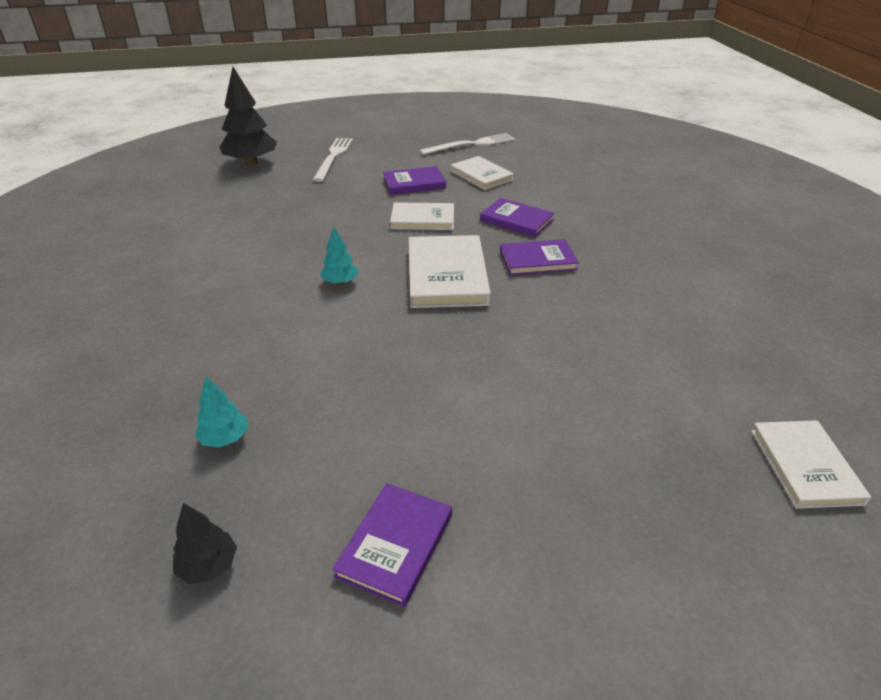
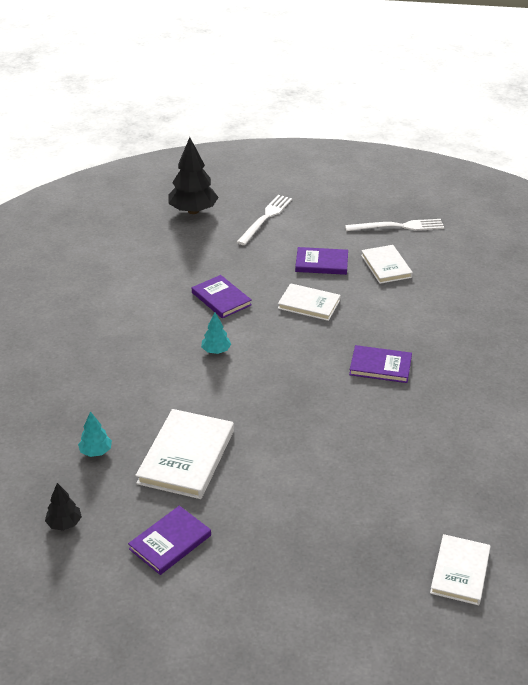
camera: 20 degrees right, 0 degrees up
(447, 275) = (299, 363): white book -> white book (186, 457)
(516, 220) = (387, 322): purple book -> purple book (221, 299)

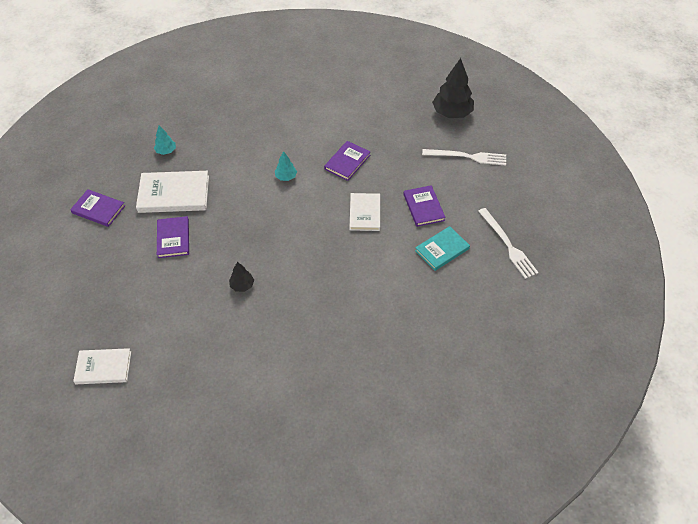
camera: 70 degrees right, 15 degrees up
(64, 523) = (103, 158): black tree -> black tree (242, 285)
(380, 366) = (306, 275): purple book -> purple book (173, 238)
(386, 266) = (442, 250): white book -> turquoise book

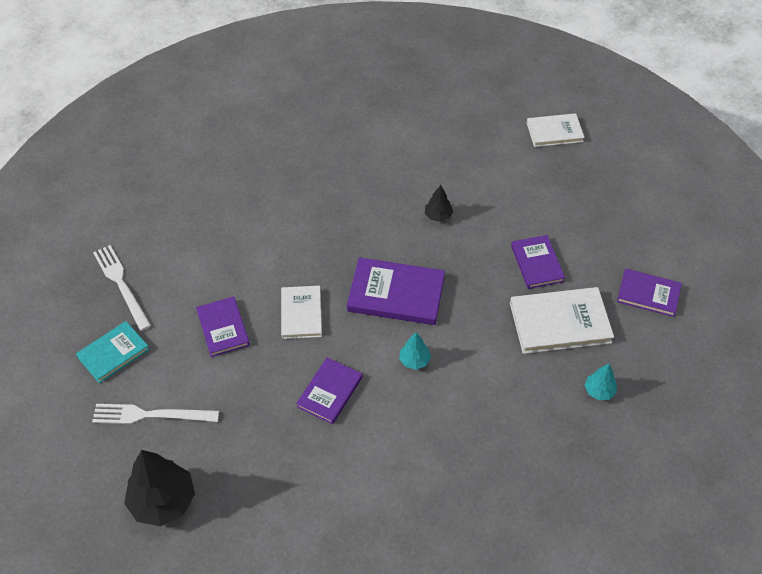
camera: 175 degrees right, 0 degrees up
(290, 223) = (396, 294): none -> purple book
(442, 250) = (204, 273): turquoise book -> turquoise book (113, 353)

